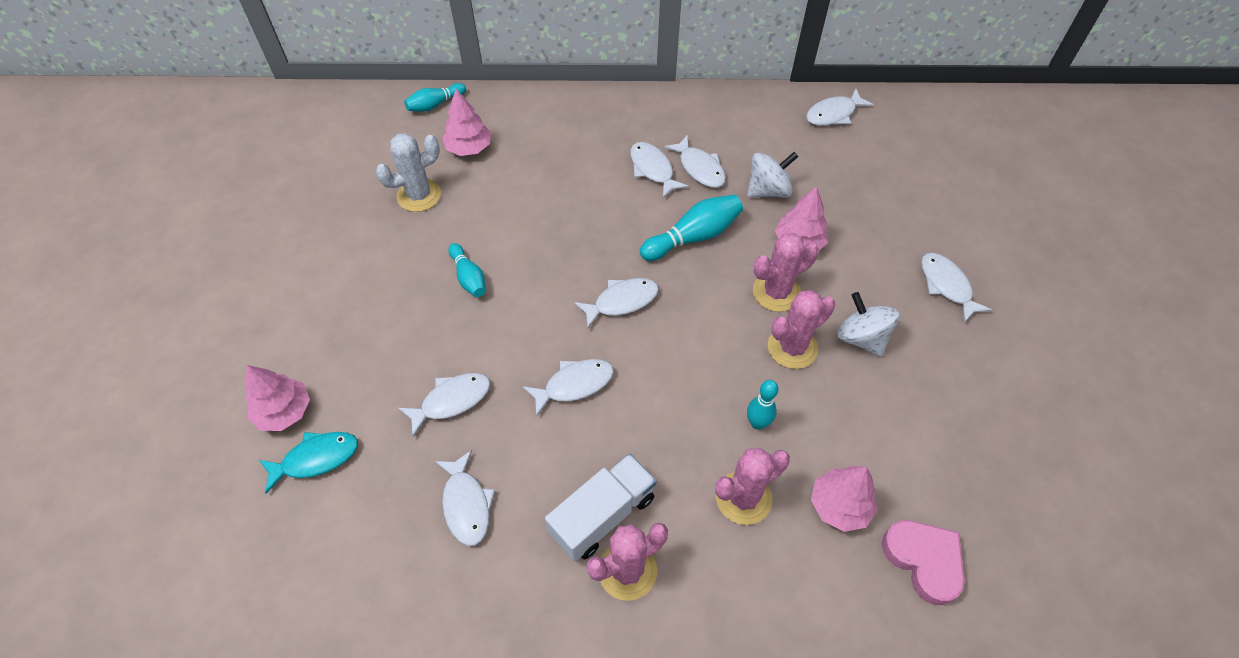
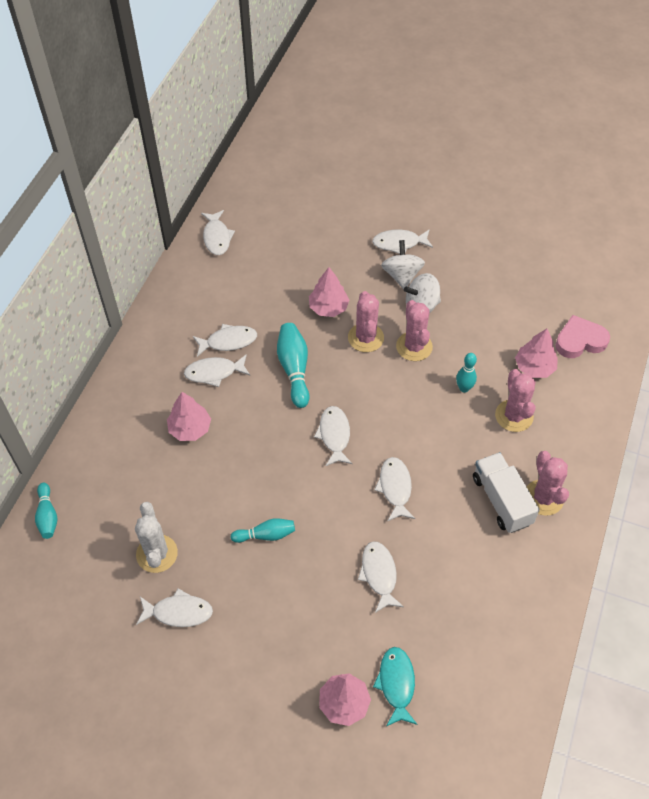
camera: 70 degrees left, 0 degrees up
(466, 504) = (468, 584): white fish -> white fish (178, 612)
(469, 148) = (119, 500): pink tree -> pink tree (190, 428)
(768, 190) = (272, 307): white spinning top -> white spinning top (401, 275)

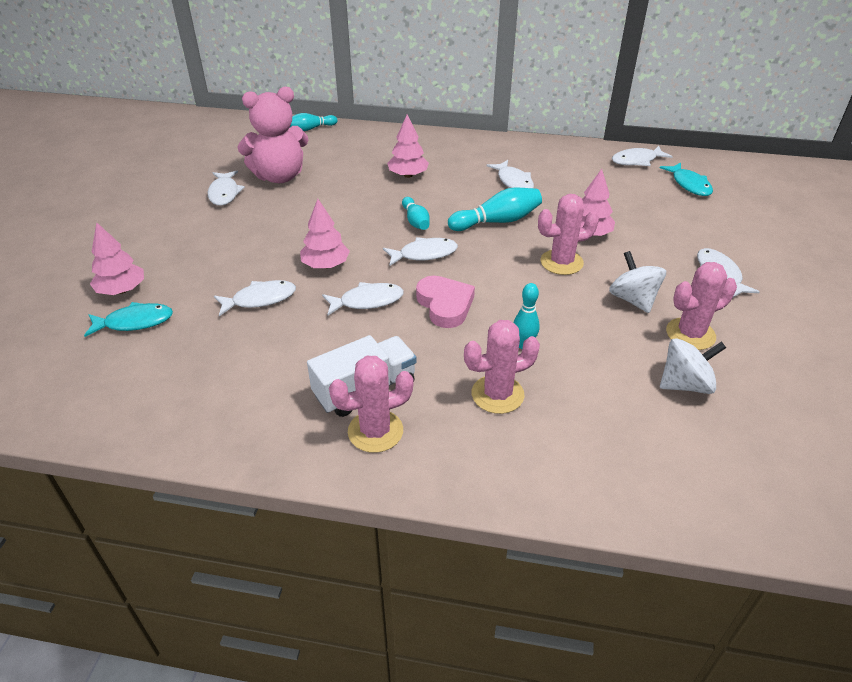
camera: 80 degrees right, 15 degrees down
(157, 554) = (279, 176): white cactus -> pink teddy bear
(214, 372) = (474, 179): white fish -> none
(266, 535) = (302, 227): turquoise bowling pin -> turquoise bowling pin (415, 221)
(269, 215) = (689, 185): none -> turquoise fish
(401, 275) = (670, 280): white spinning top -> white spinning top (685, 384)
(414, 346) = (567, 299): pink cactus -> pink cactus (690, 334)
(534, 367) = (588, 411): pink tree -> pink tree (326, 265)
(580, 341) = (663, 463): pink heart -> pink heart (445, 305)

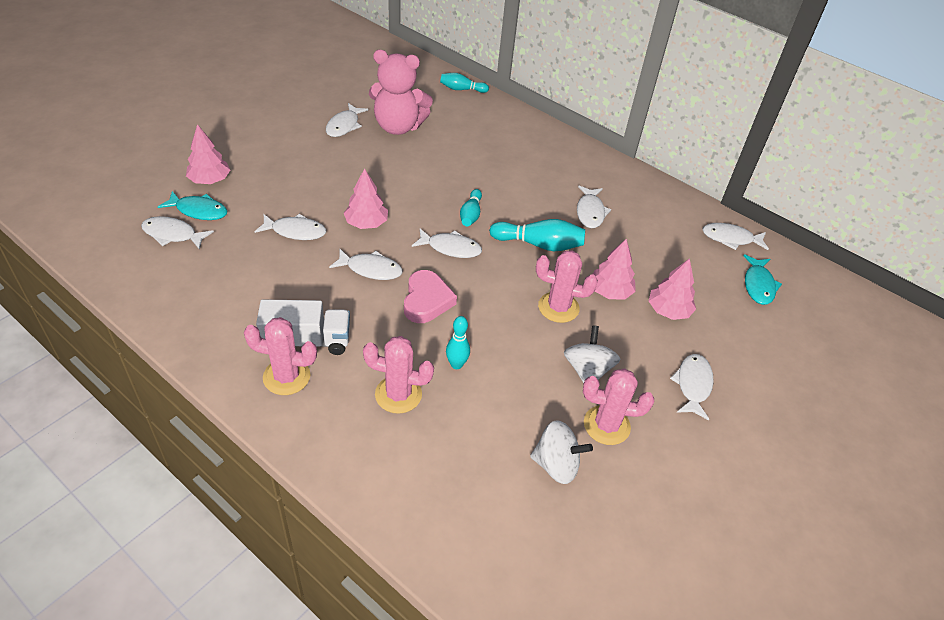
camera: 25 degrees right, 5 degrees up
(124, 356) = (173, 234): none -> white fish
(408, 175) = (503, 168): pink tree -> pink tree (668, 311)

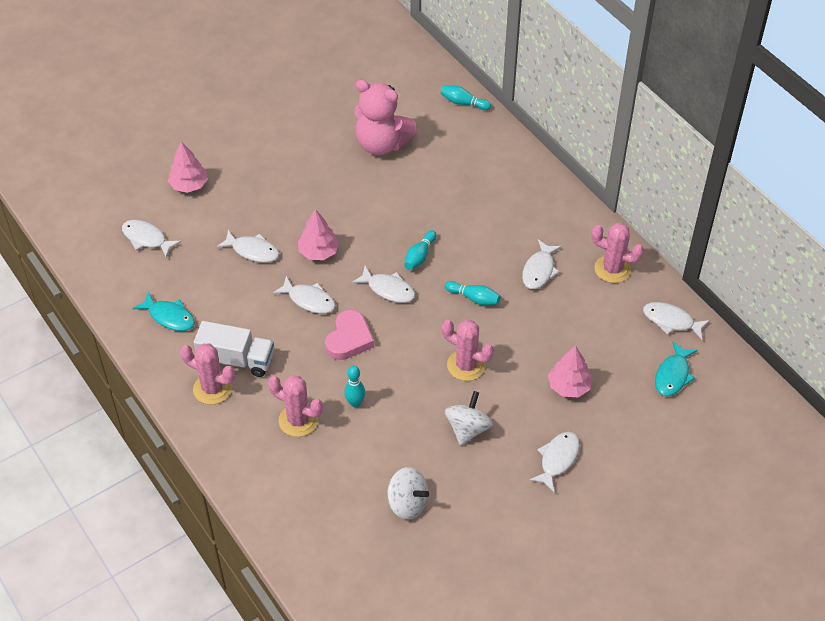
camera: 20 degrees right, 5 degrees up
(199, 211) = (173, 217): turquoise fish -> turquoise fish (169, 317)
(344, 125) = (328, 136): white fish -> none
(539, 244) = (474, 298): turquoise bowling pin -> turquoise bowling pin, size x0.64
(606, 425) = (464, 479): pink cactus -> pink cactus (612, 269)
(610, 292) = (521, 358): pink tree -> none

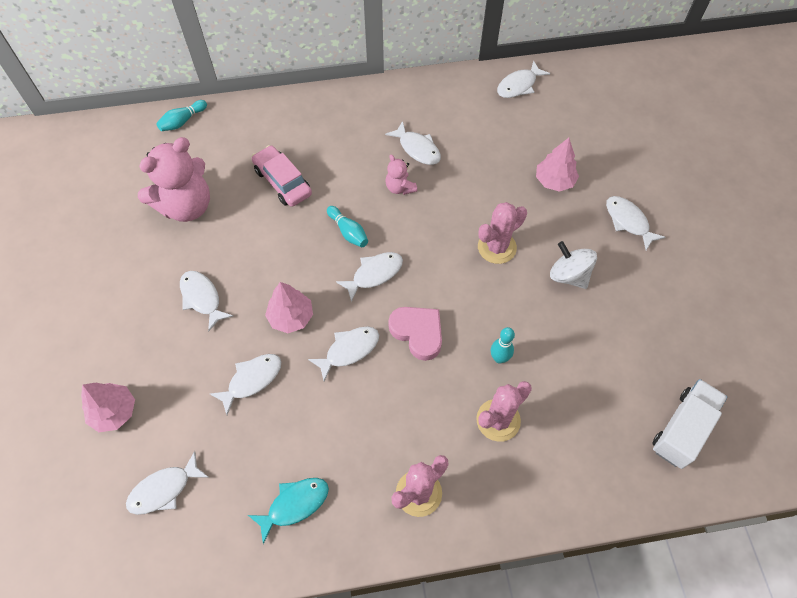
camera: 65 degrees left, 10 degrees up
(236, 360) = (391, 453): white truck -> white truck (682, 429)
(305, 191) = (202, 298): none -> white fish
(407, 503) = (634, 359): white spinning top -> none
(443, 193) = (283, 182): none -> pink car
(474, 298) = (422, 210): turquoise bowling pin -> none
(487, 274) = (400, 188): none -> pink teddy bear
(612, 269) = (444, 99): pink cactus -> none
(673, 375) = (574, 108): turquoise fish -> none

